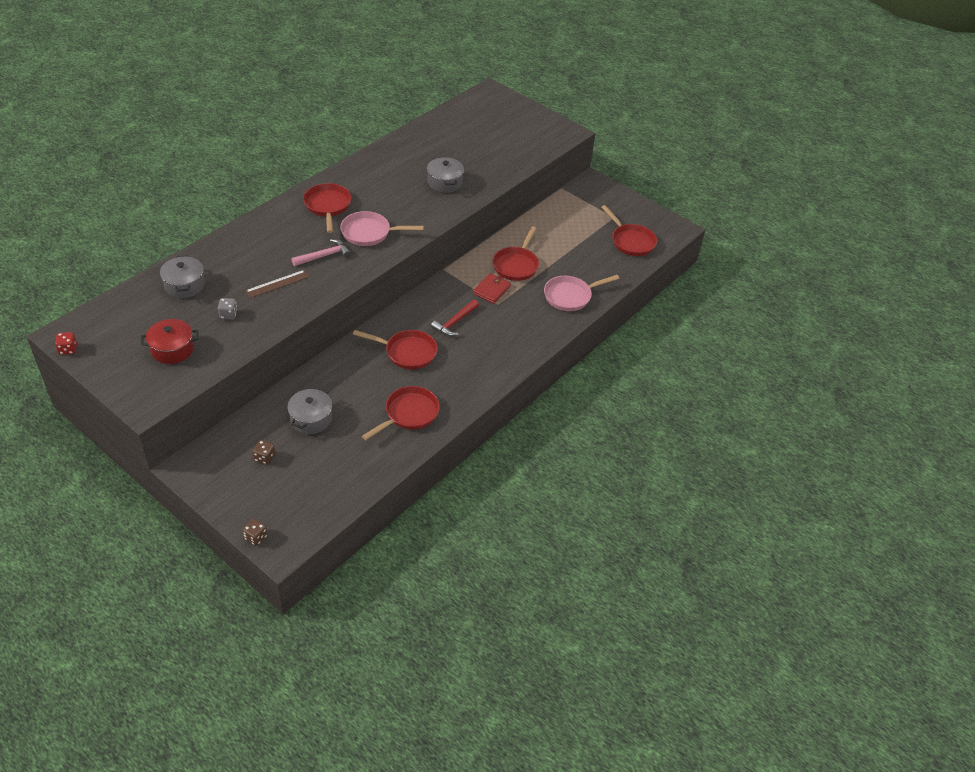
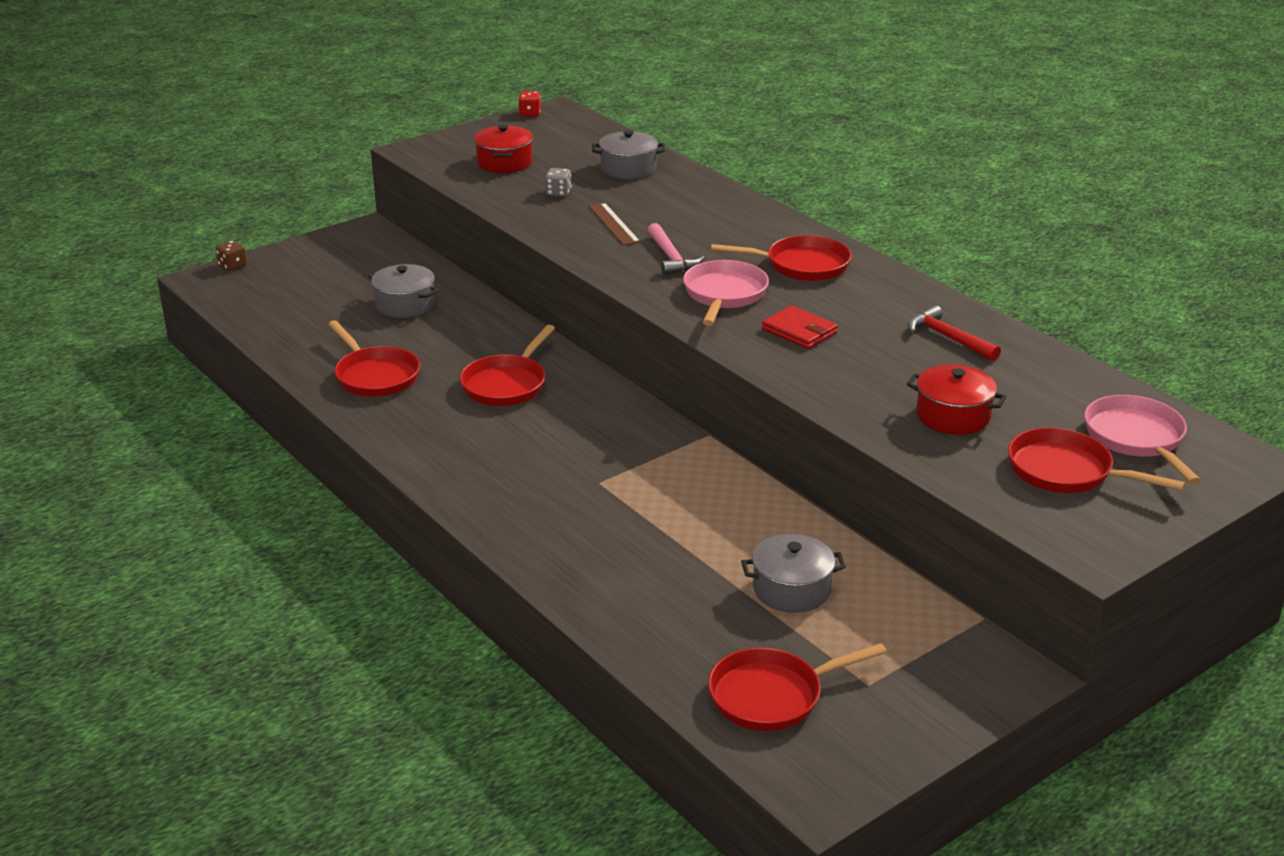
camera: 105 degrees right, 15 degrees down
(264, 457) = (354, 274): brown dice -> none
(444, 182) = (872, 374): grey pot -> grey pot (791, 589)
(455, 322) = (563, 433): red hammer -> red hammer (948, 338)
(476, 160) = (953, 416): none -> red pot
(492, 290) = (640, 480): red wallet -> red wallet (799, 331)
(516, 265) = (708, 518): red pan -> red pan (1066, 472)
(570, 296) = (600, 572): pink pan -> pink pan (1136, 439)

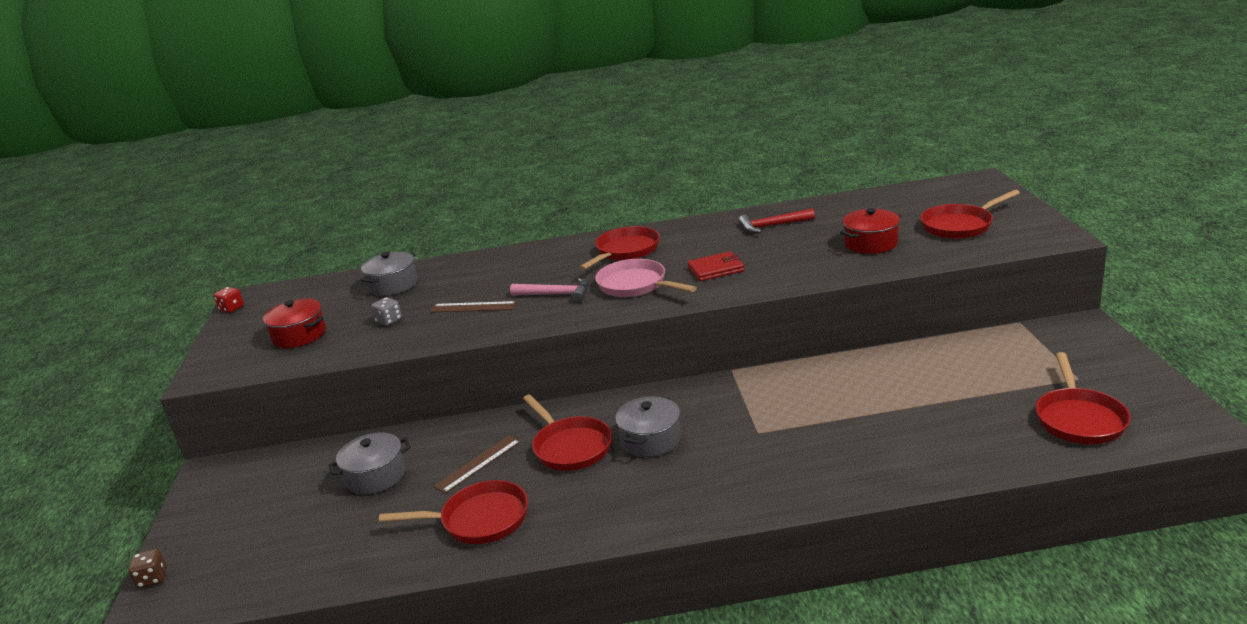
camera: 55 degrees left, 5 degrees down
(452, 346) = (478, 464): none -> brown ruler
(791, 589) = (952, 382): grey pot -> grey pot (650, 440)
(1136, 439) = (935, 201): pink pan -> none

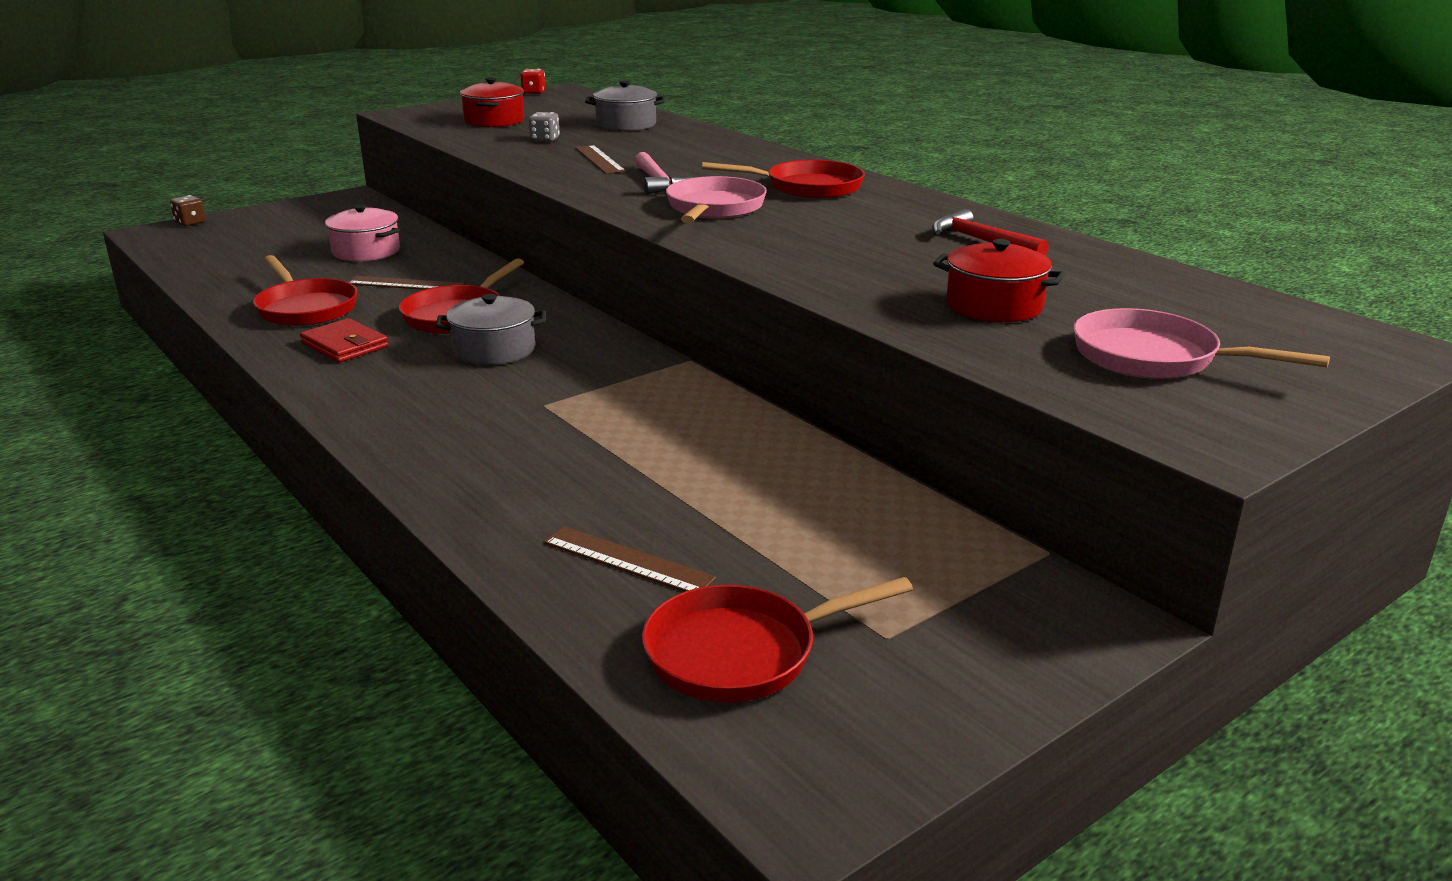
camera: 55 degrees right, 0 degrees up
(376, 476) = (366, 251): grey pot -> pink pot
(716, 269) = (800, 236): red wallet -> red wallet (345, 345)
(960, 226) = (1154, 358): red pan -> pink pan
(975, 435) = (627, 560): none -> brown ruler

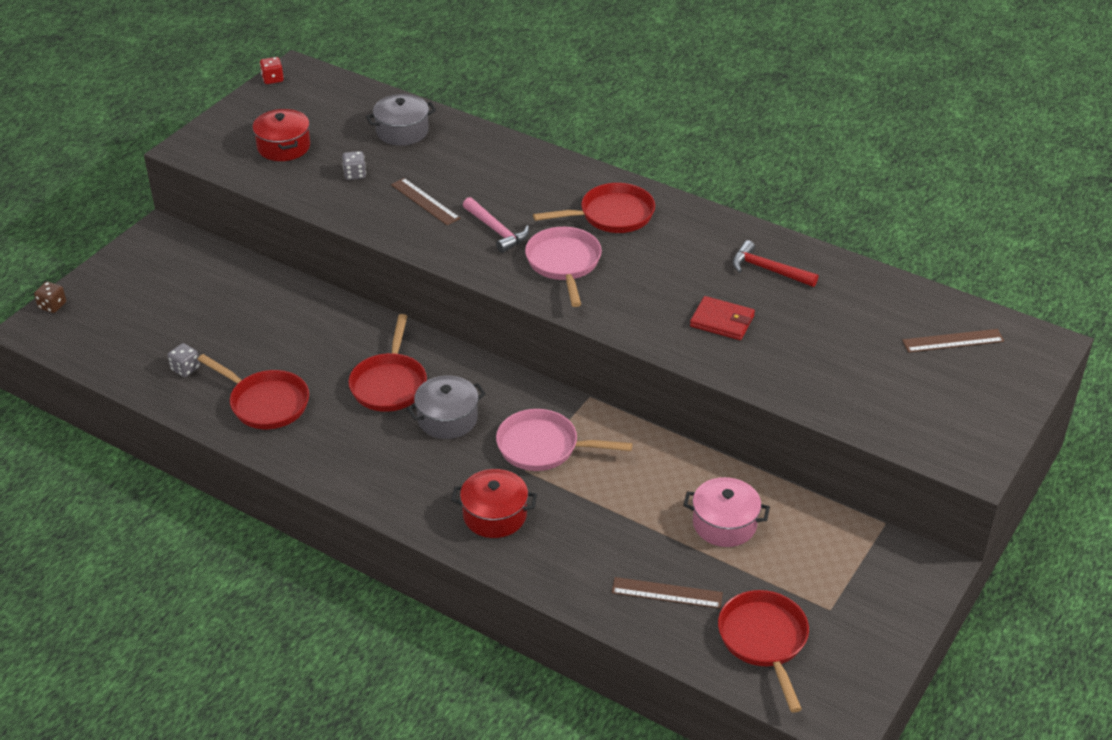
camera: 20 degrees left, 15 degrees up
(256, 275) = (185, 369): none -> grey dice
(345, 345) = (335, 440): red wallet -> red wallet (722, 321)
(366, 251) = (247, 315): pink pot -> pink pot (724, 524)
(405, 284) = (317, 353): brown ruler -> brown ruler (953, 341)
(741, 653) = (764, 640): red pan -> red pan turned 120 degrees clockwise
(994, 306) = (810, 352): red pot -> red pot (495, 515)
(1154, 358) = (919, 388): pink pan -> pink pan (543, 447)

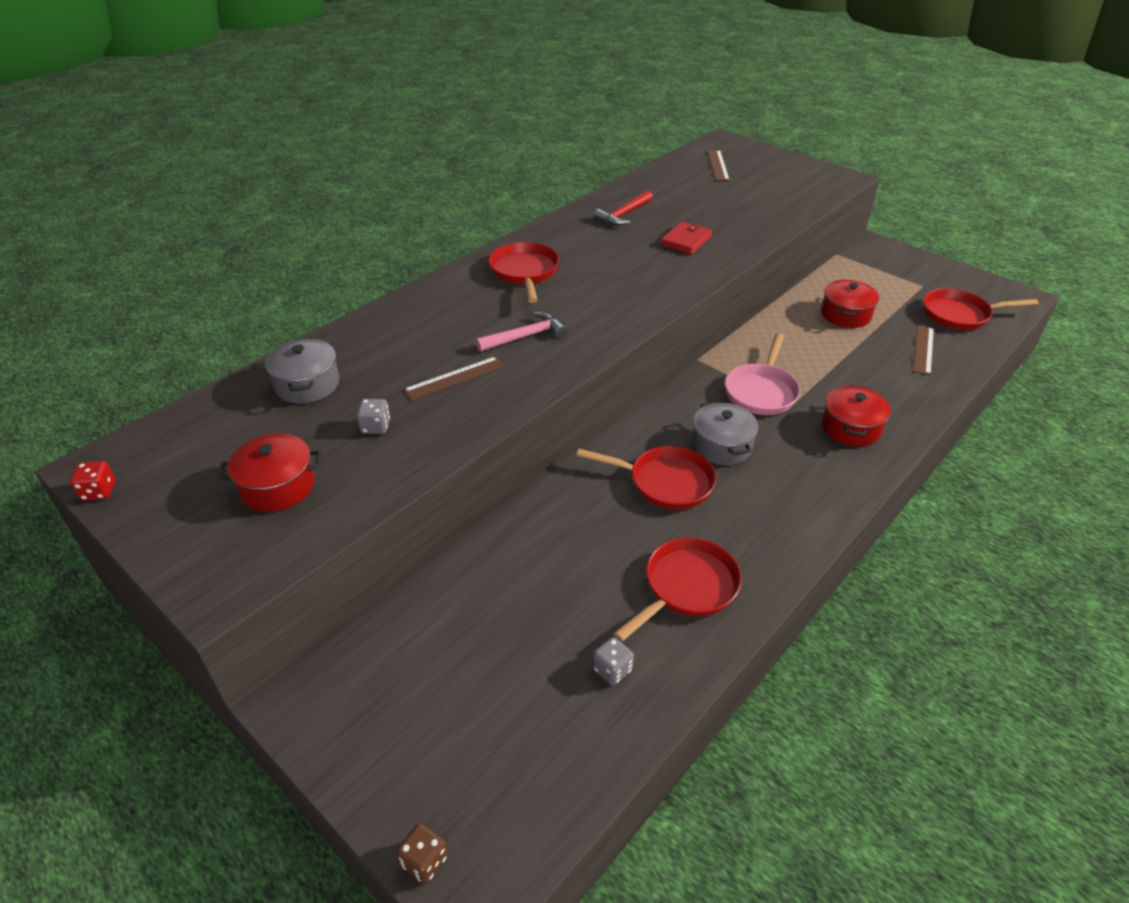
camera: 80 degrees left, 0 degrees up
(564, 264) = (590, 304): pink pan -> none
(724, 524) = (845, 315): pink pot -> red pot

